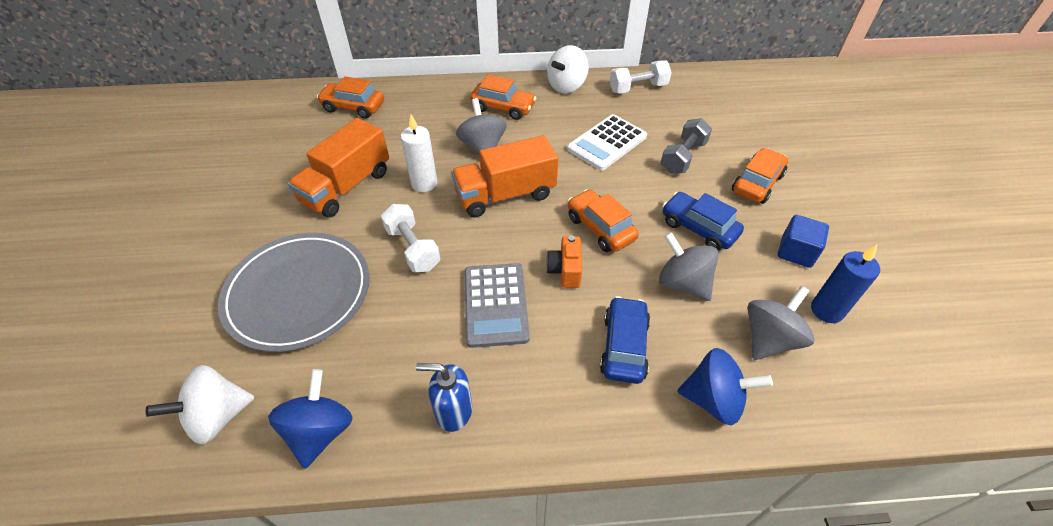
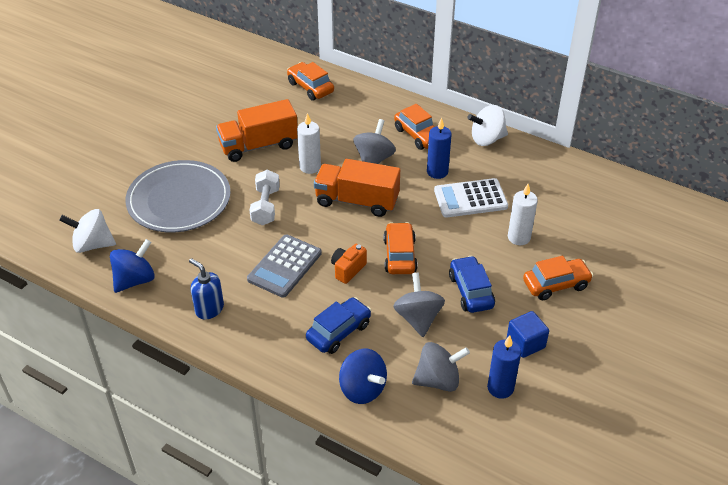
camera: 35 degrees right, 5 degrees down
(553, 132) = (437, 172): none -> blue candle
(638, 88) = (545, 167): white dumbbell -> none
(683, 157) = (519, 237): grey dumbbell -> white candle

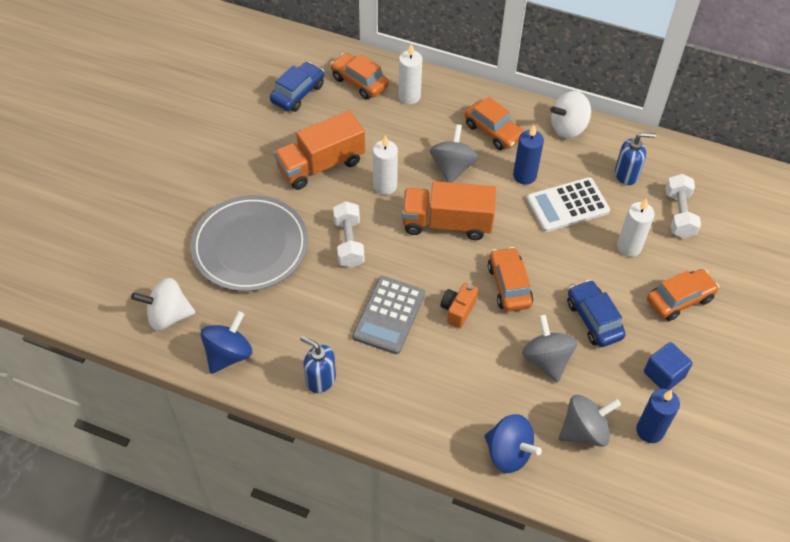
camera: 10 degrees left, 10 degrees up
(339, 332) = (467, 388): blue car -> blue car (298, 93)
(351, 102) = (409, 96): none -> white candle
(531, 180) = (626, 174): none -> blue soap dispenser
(572, 217) = (679, 214): none -> white dumbbell

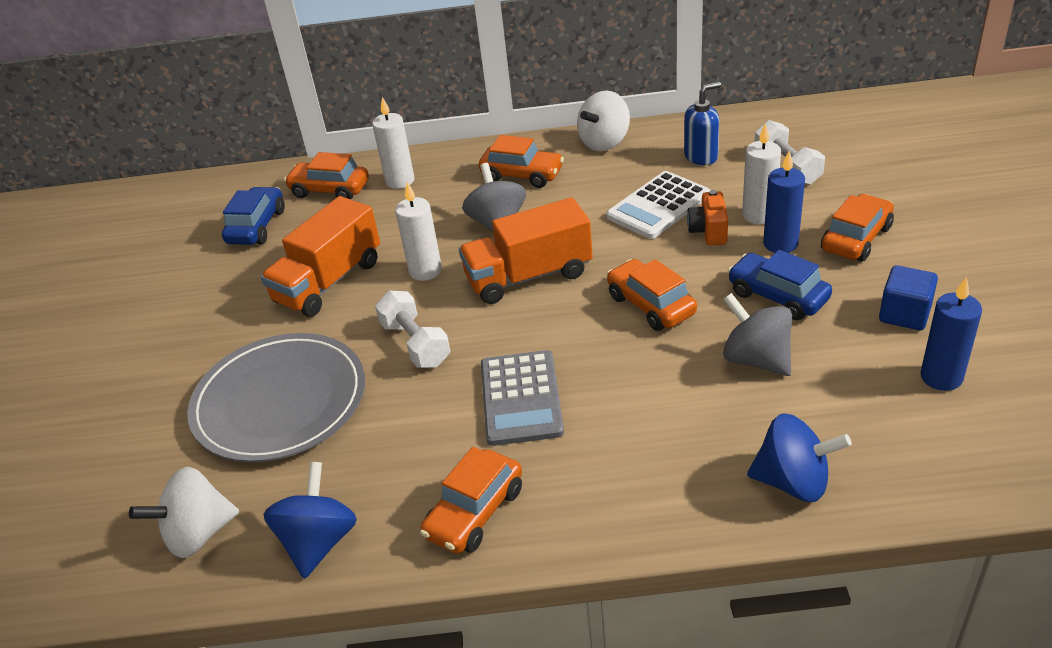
camera: 20 degrees left, 15 degrees down
(320, 379) = (474, 512): blue soap dispenser -> orange car
(458, 310) = (607, 355): orange camera -> orange camera (708, 231)
(524, 175) = (588, 199): blue candle -> blue candle (780, 244)
(584, 431) = (865, 413): grey spinning top -> none

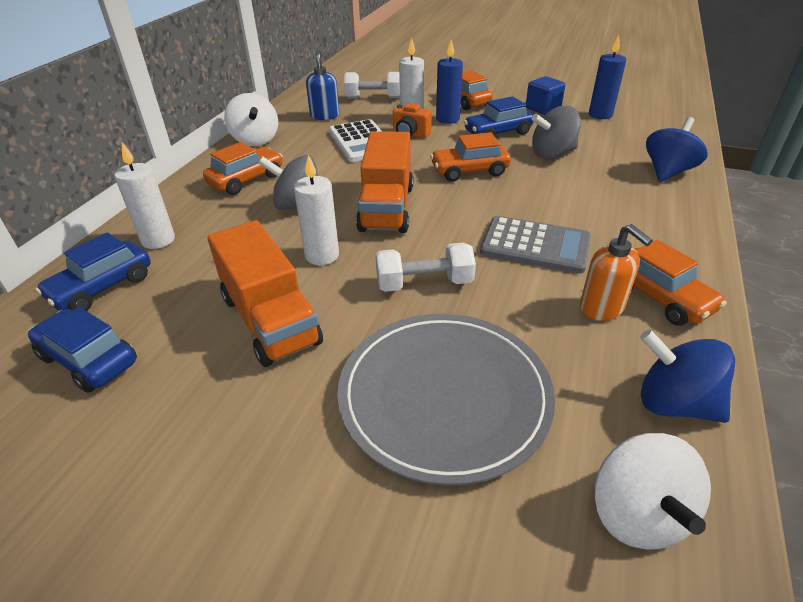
camera: 70 degrees left, 0 degrees up
(330, 190) = (102, 287): orange car -> blue car
(434, 471) = (602, 308): none -> orange soap dispenser

